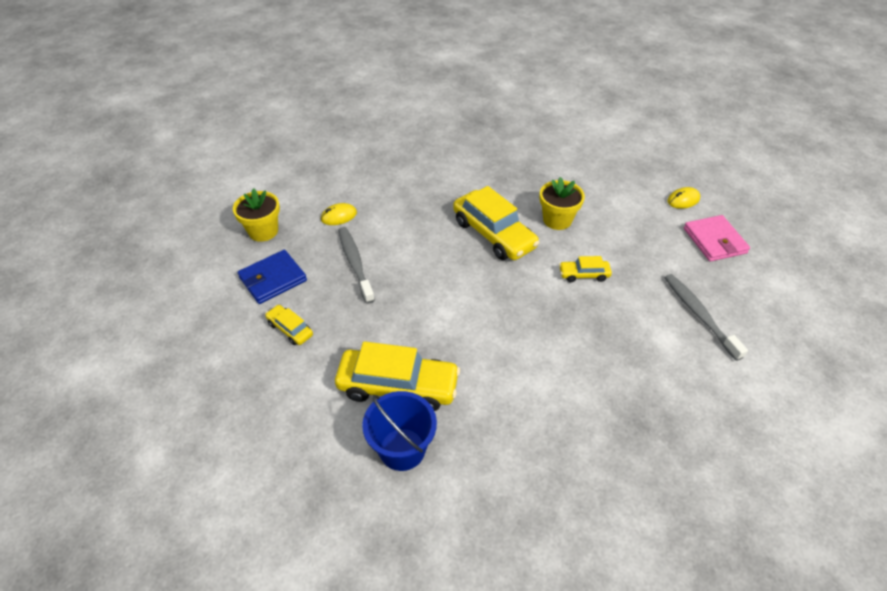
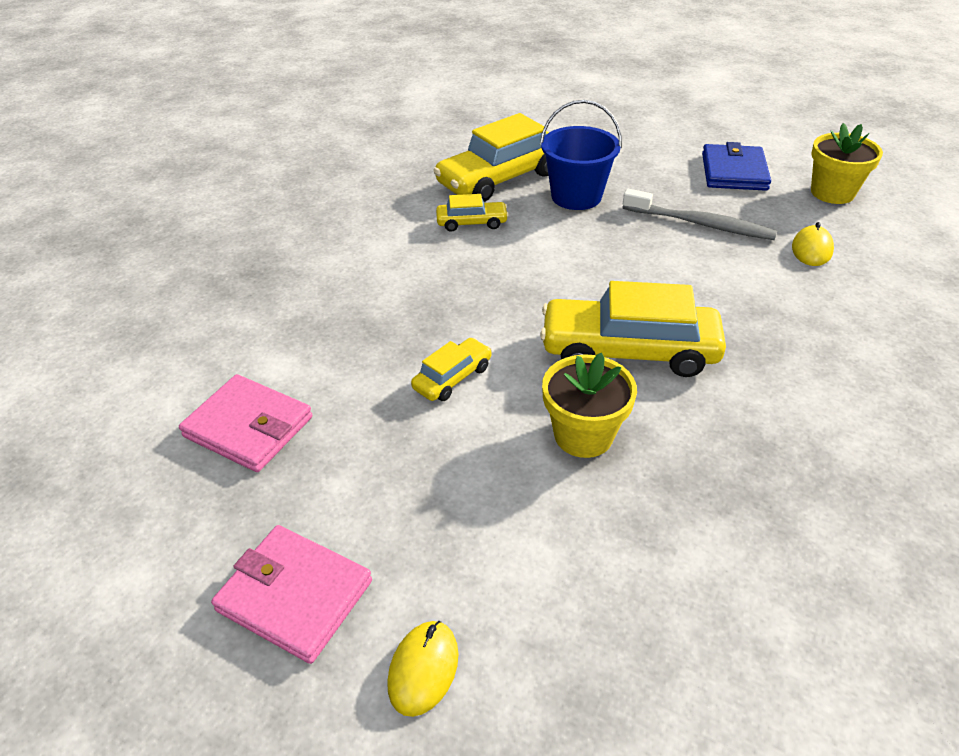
camera: 135 degrees right, 5 degrees down
(290, 329) = (646, 157): yellow car -> yellow car (472, 223)
(402, 449) = (441, 156): blue bucket -> blue bucket (576, 196)
(699, 315) = (249, 427): grey toothbrush -> pink wallet

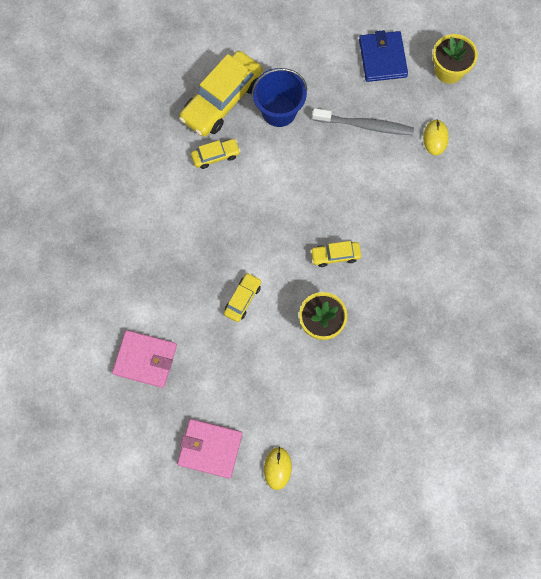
camera: 15 degrees left, 30 degrees up
(628, 350) = (335, 255): yellow car -> yellow car, size x0.49

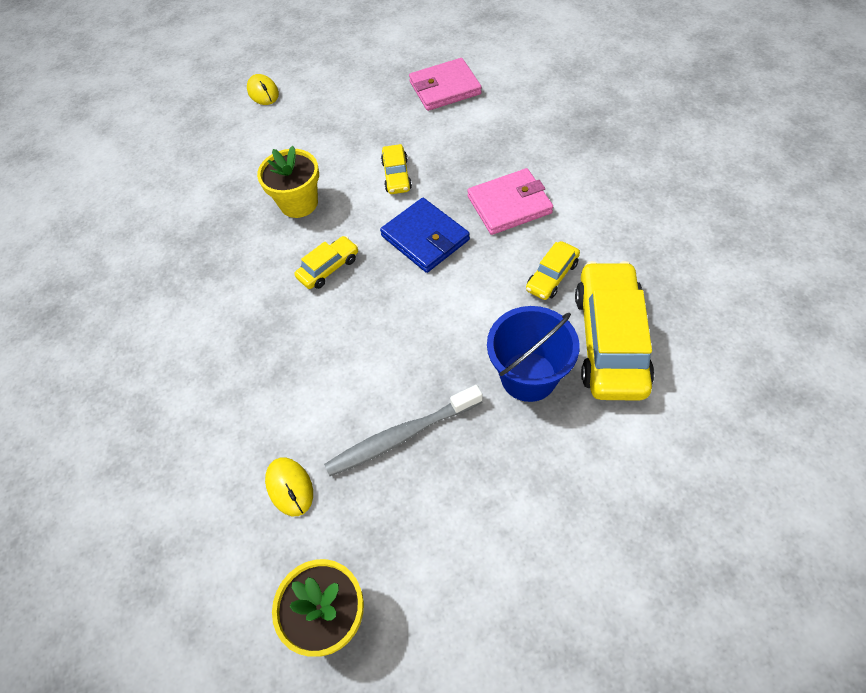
camera: 150 degrees right, 15 degrees down
(210, 449) = (333, 72): pink wallet -> pink wallet (509, 204)
(382, 58) = (450, 559): blue wallet -> blue wallet (425, 238)

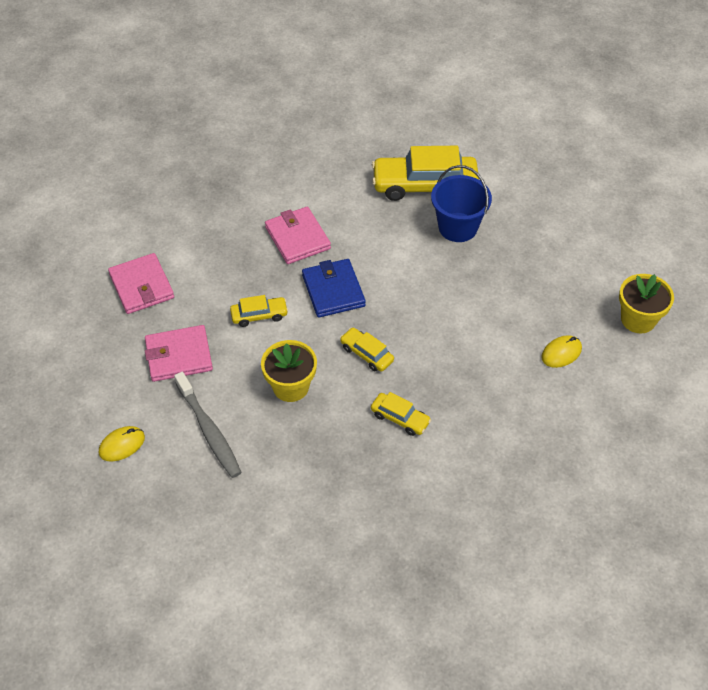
camera: 100 degrees left, 5 degrees down
(353, 120) = (179, 356): none -> pink wallet
(401, 436) = (513, 293): grey toothbrush -> grey toothbrush (209, 430)
(425, 238) = (333, 290): blue wallet -> blue wallet turned 60 degrees counterclockwise
(552, 276) = (370, 214): yellow car -> yellow car (400, 418)

